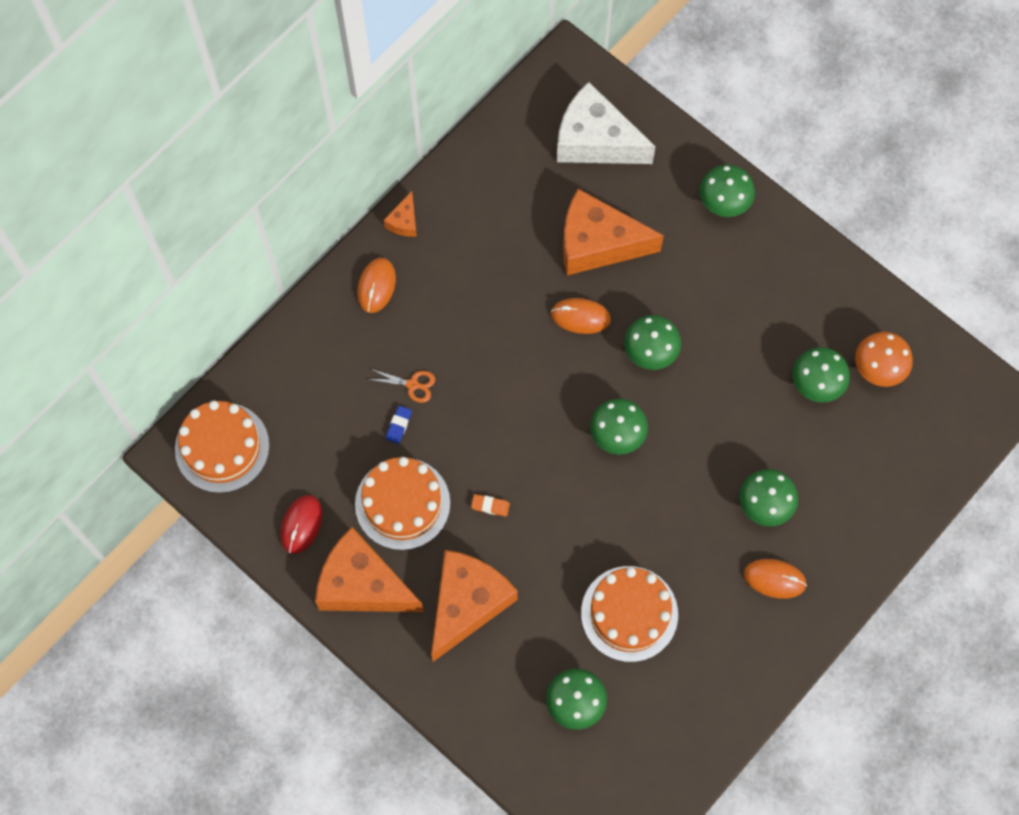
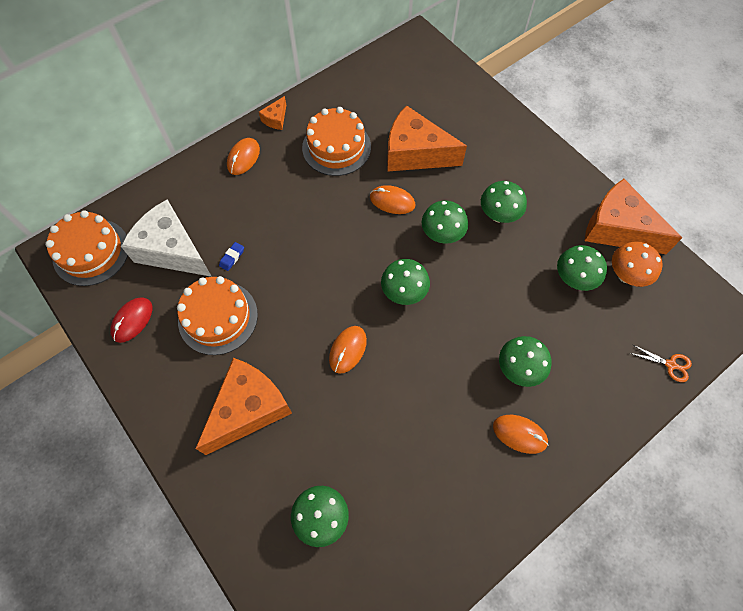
camera: 10 degrees right, 5 degrees down
(363, 585) = (166, 377): orange cheese -> orange cheese (617, 229)
(413, 385) = (251, 229): orange scissors -> orange scissors (670, 365)
(490, 506) = (288, 331): orange eraser -> none
(564, 516) = (348, 350): none -> orange mouse
(595, 141) = (427, 88): white cheese -> white cheese (172, 250)
(629, 613) = (386, 442): orange cake -> orange cake (336, 147)
(723, 203) = (515, 140): green mushroom -> green mushroom (498, 215)

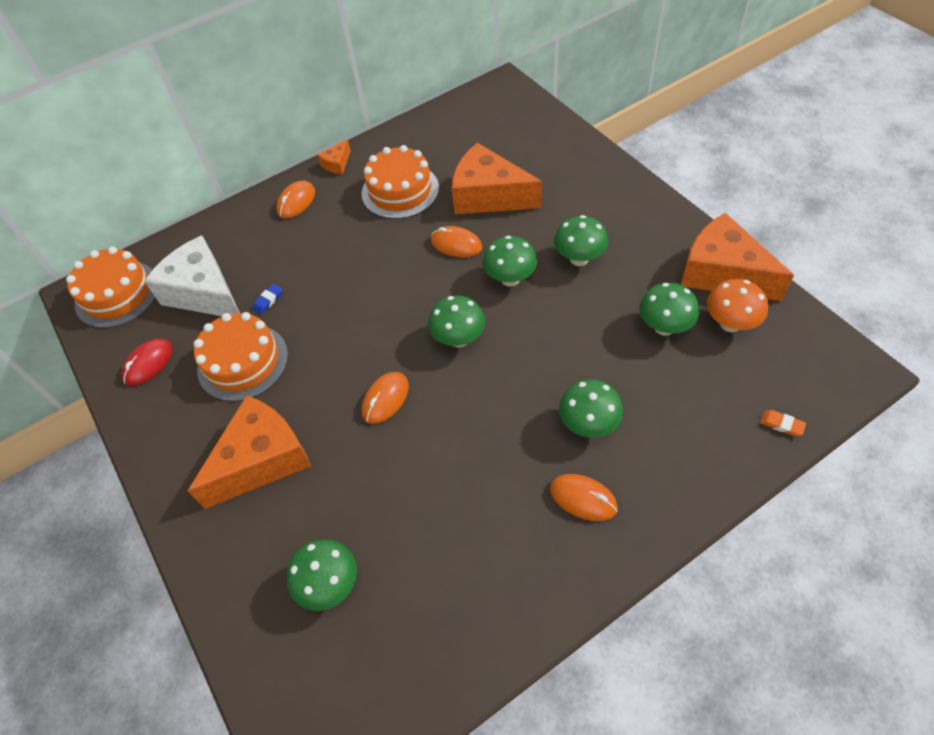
camera: 10 degrees right, 10 degrees down
(670, 365) = (781, 424): orange scissors -> orange eraser

